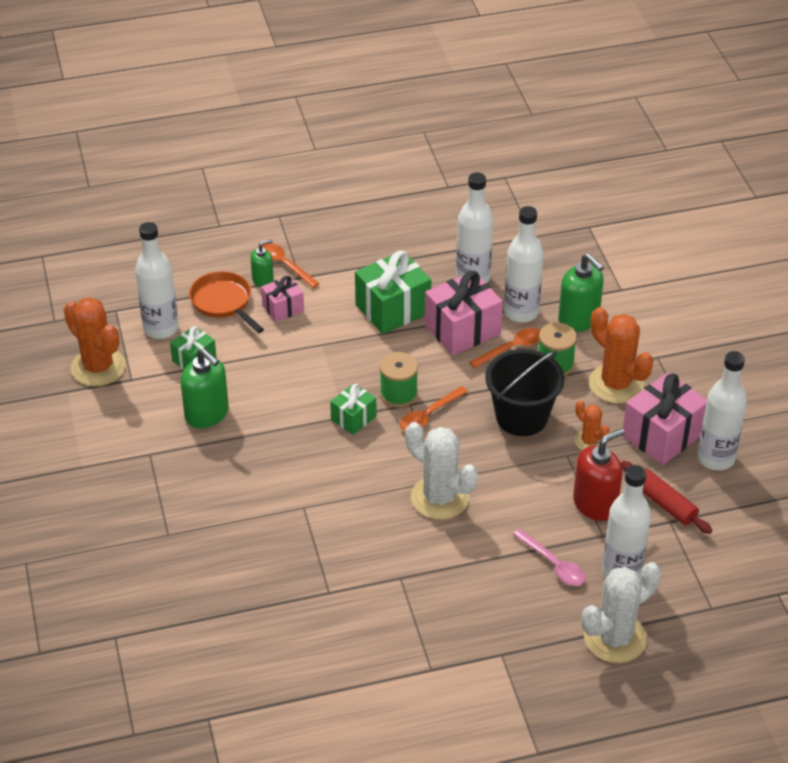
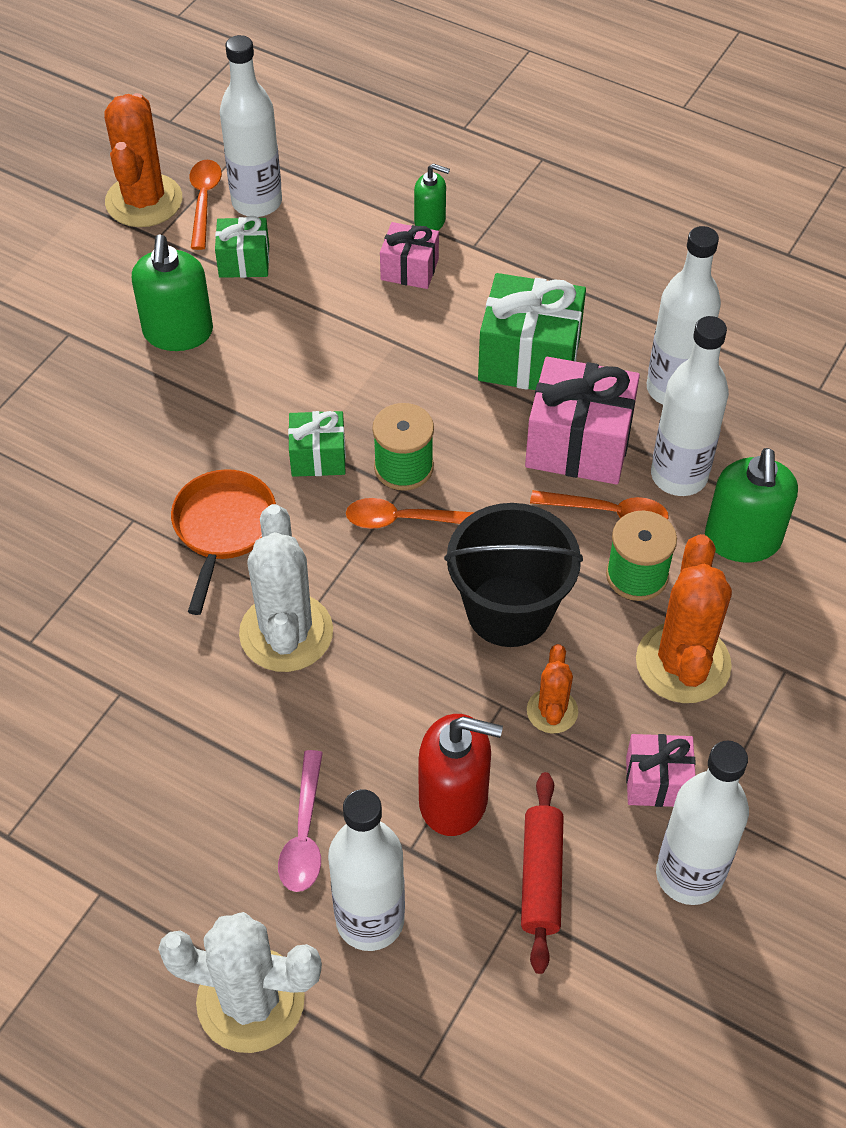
camera: 45 degrees right, 10 degrees up
(223, 302) = (356, 218): orange pan -> orange pan (223, 528)
(285, 265) = (476, 220): orange spoon -> orange spoon (204, 201)
(662, 435) = (657, 781): pink gift -> pink gift, size x0.57

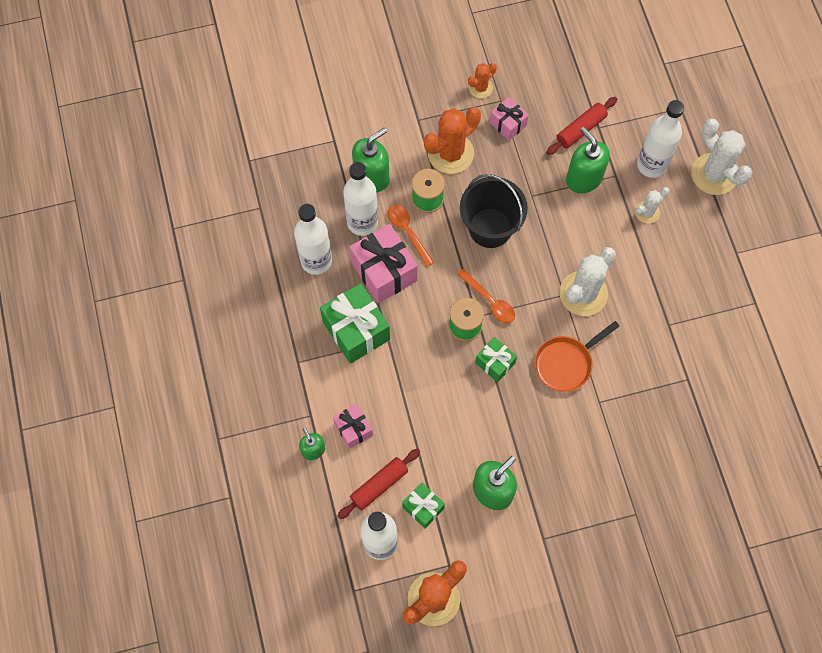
camera: 135 degrees left, 15 degrees up
(204, 201) = (405, 569): orange spoon -> none
(304, 833) = (647, 212): pink spoon -> white cactus
(317, 245) = (379, 485): none -> red rolling pin
(454, 800) = (584, 178): red soap dispenser -> green soap dispenser
(552, 711) = (516, 178): orange cactus -> orange cactus (480, 88)
(689, 875) = (532, 89): white bottle -> none

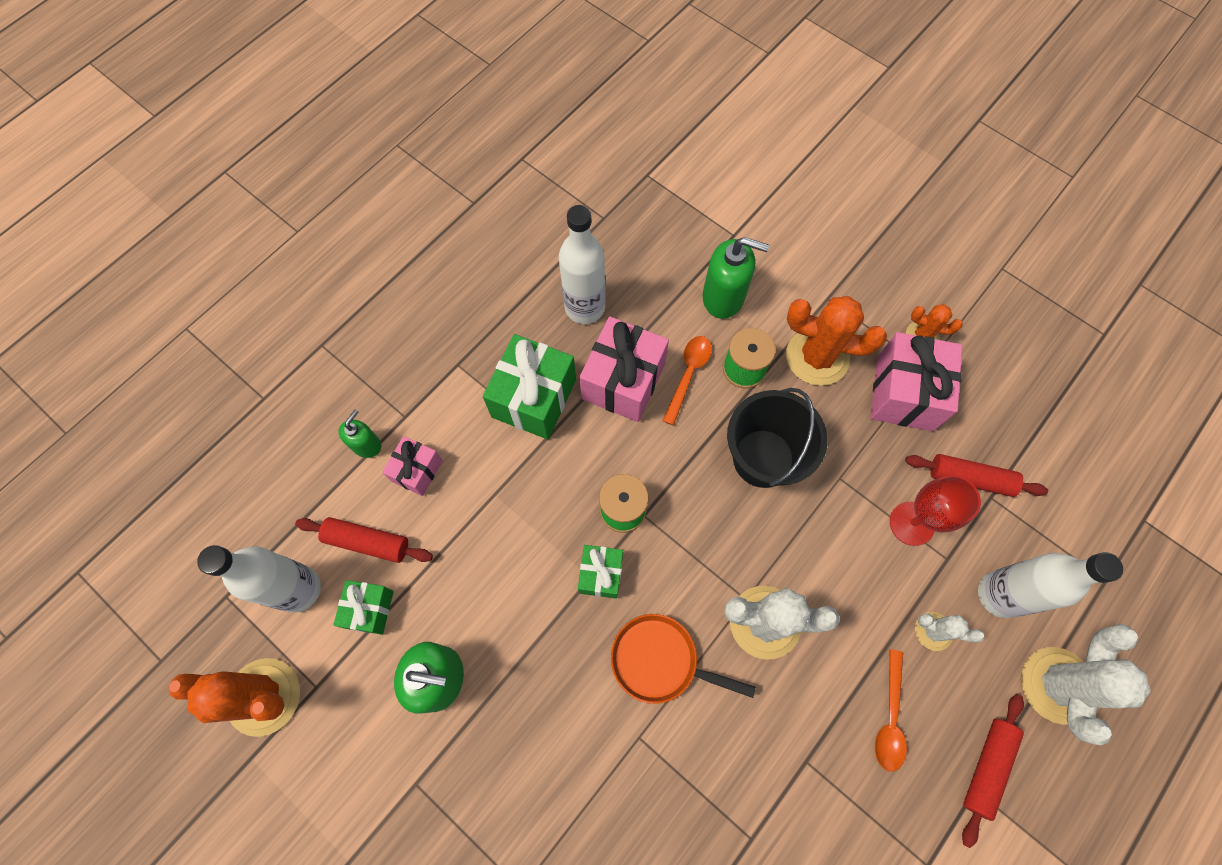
camera: 55 degrees right, 0 degrees up
(362, 222) = (663, 322): white bottle -> none
(489, 301) = (673, 517): orange spoon -> orange spoon (889, 717)
(508, 124) = (904, 393): pink gift -> pink gift, size x1.77
(584, 178) = (912, 523): green soap dispenser -> red goblet
(729, 239) = (987, 767): none -> red rolling pin

